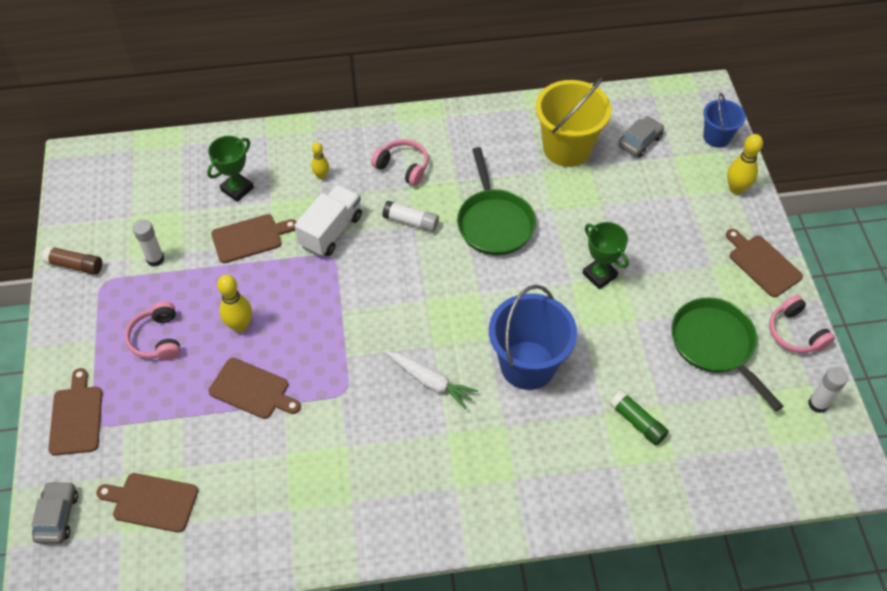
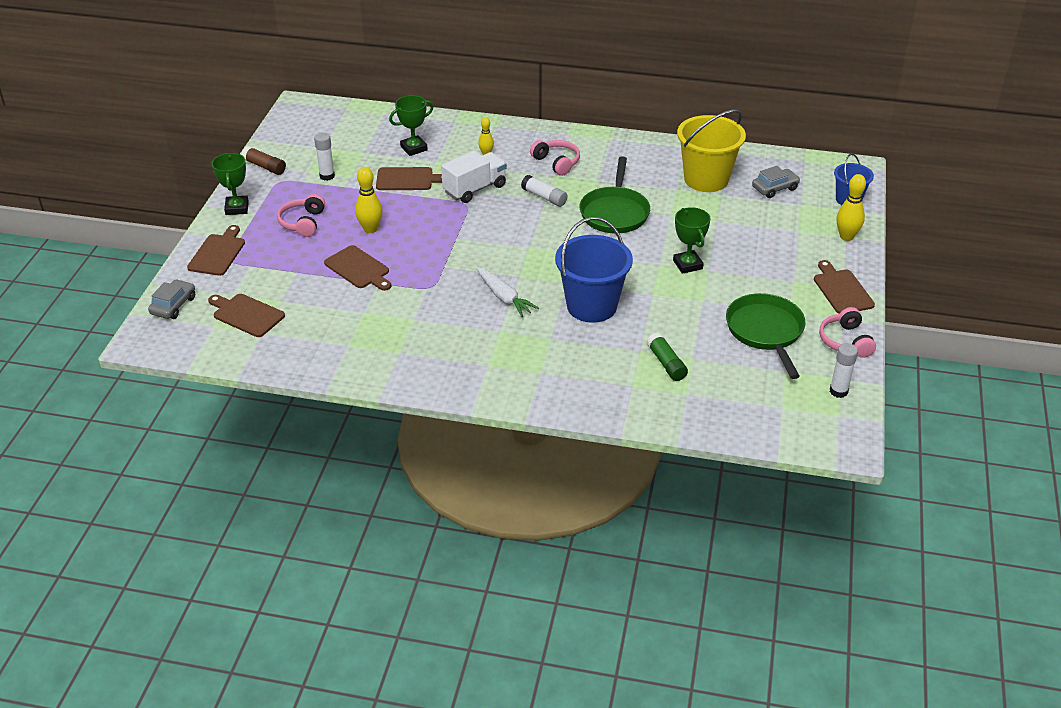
camera: 20 degrees right, 15 degrees down
(69, 339) = (237, 208): none -> green trophy

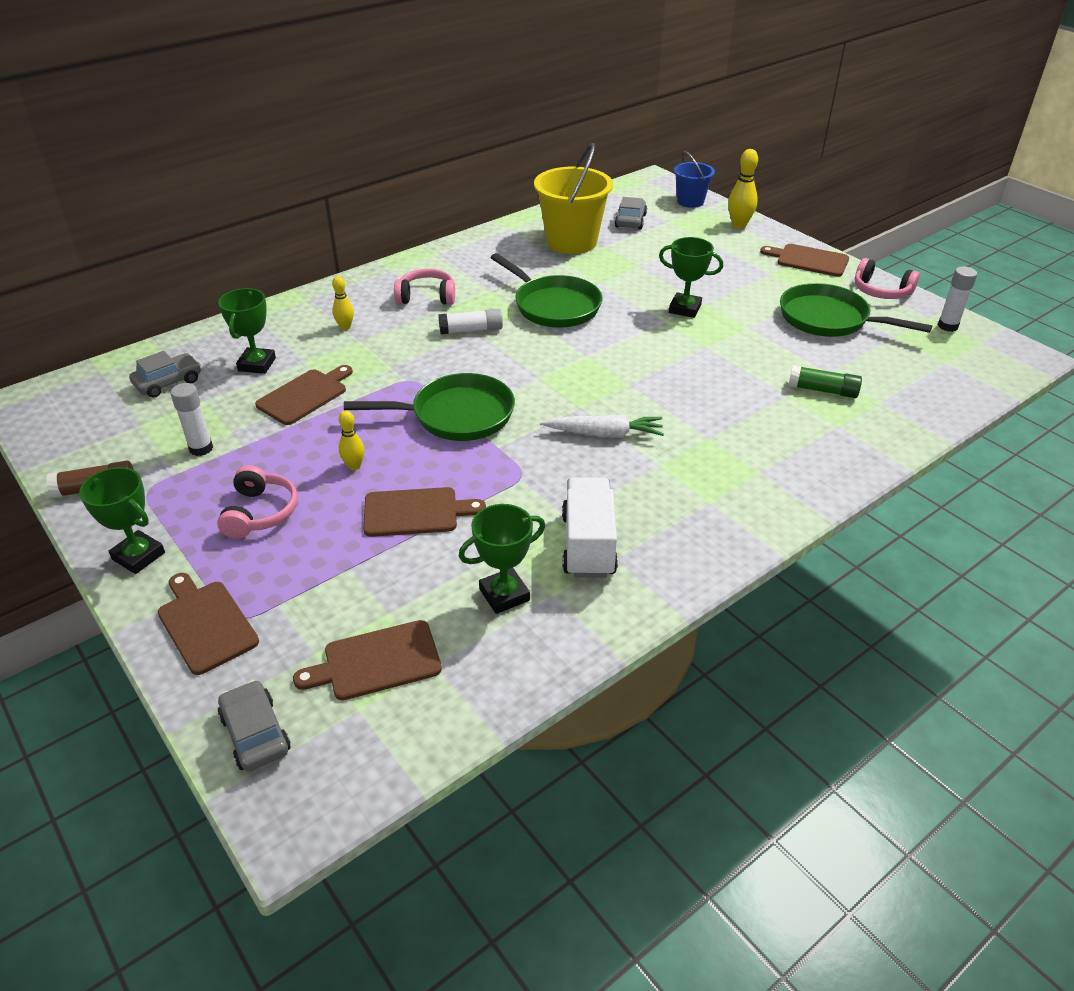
camera: 50 degrees left, 0 degrees up
(303, 222) = (260, 513): pink headphones -> pink headphones turned 135 degrees counterclockwise
(331, 329) = (504, 594): none -> green trophy
(364, 133) = (168, 382): none -> grey car
(370, 229) = (354, 466): yellow bowling pin -> yellow bowling pin, size x0.62
(454, 237) = (456, 415): none -> green pan
(475, 189) = (393, 362): white truck -> white truck (588, 545)
(591, 306) = (685, 388): blue bucket -> none

